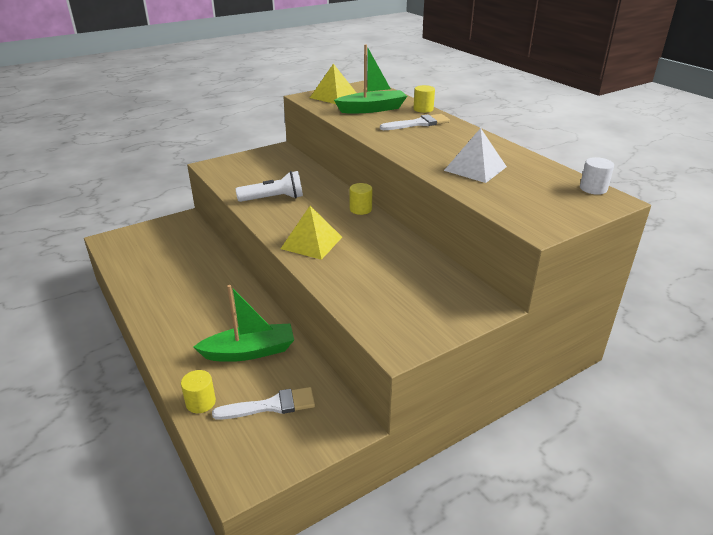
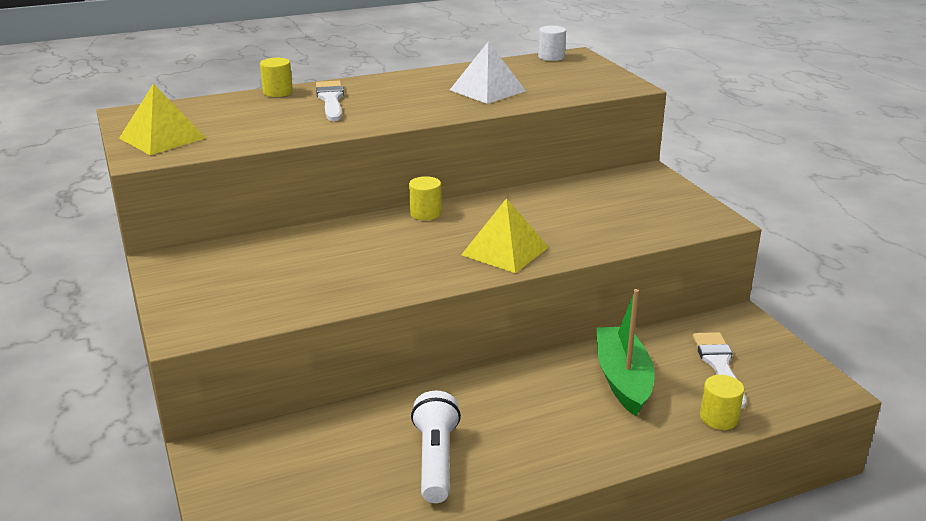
camera: 80 degrees left, 5 degrees down
(273, 198) = (360, 273): white flashlight -> white flashlight (435, 460)
(372, 109) = (249, 119): green boat -> none

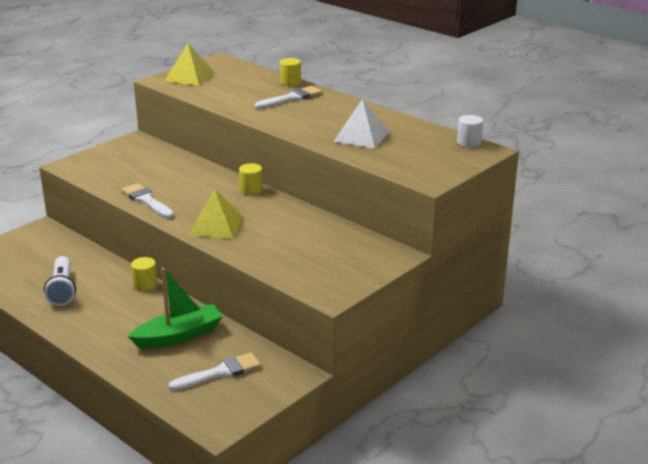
camera: 65 degrees right, 0 degrees up
(386, 285) = (146, 201): none -> white brush
(435, 460) = (63, 290): white flashlight -> white flashlight turned 105 degrees clockwise
(719, 418) = (152, 381): yellow cylinder -> yellow cylinder (145, 284)

